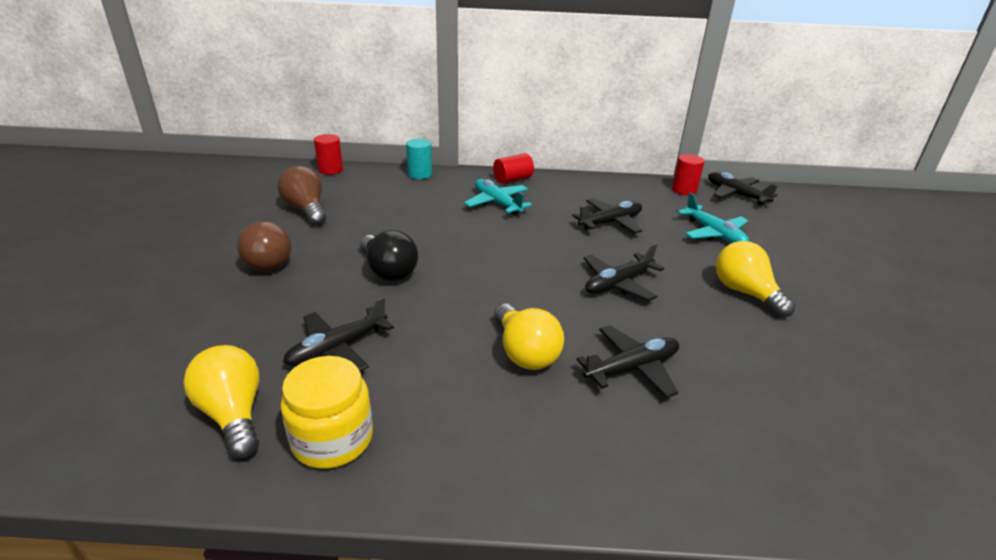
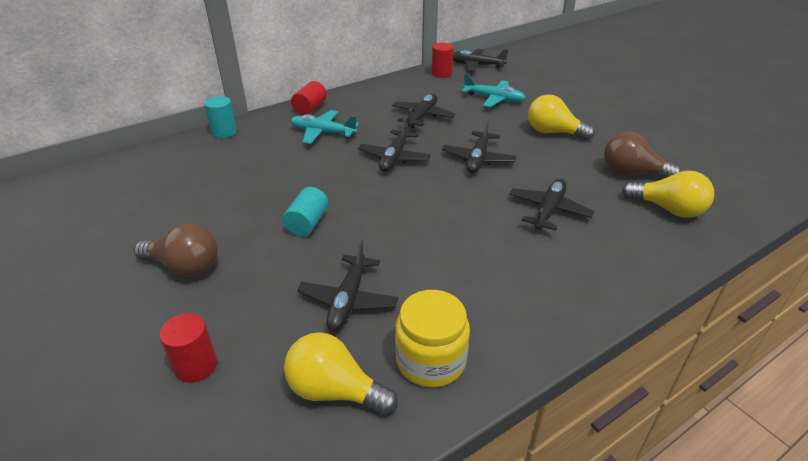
camera: 35 degrees left, 5 degrees up
(306, 210) = (158, 205): brown light bulb -> brown light bulb (631, 172)
(330, 170) = (129, 159): red cylinder -> red cylinder (196, 366)
(388, 271) = (307, 223): black light bulb -> turquoise cylinder
(525, 352) = (478, 233): yellow light bulb -> yellow light bulb (668, 209)
(533, 248) = (394, 158): none -> black plane

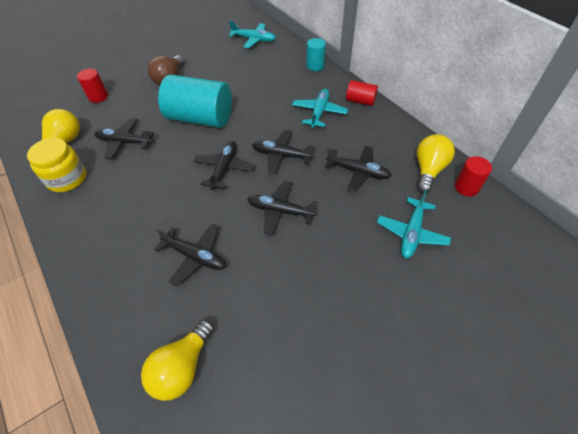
camera: 90 degrees right, 15 degrees up
(118, 181) = (254, 40): none -> turquoise plane
(307, 223) = (200, 118): turquoise cylinder -> turquoise cylinder, size x2.07
(476, 65) = (505, 221): black plane -> black plane (224, 168)
(553, 132) = (338, 283): yellow light bulb -> yellow light bulb (428, 170)
(631, 172) = (253, 349): brown light bulb -> none

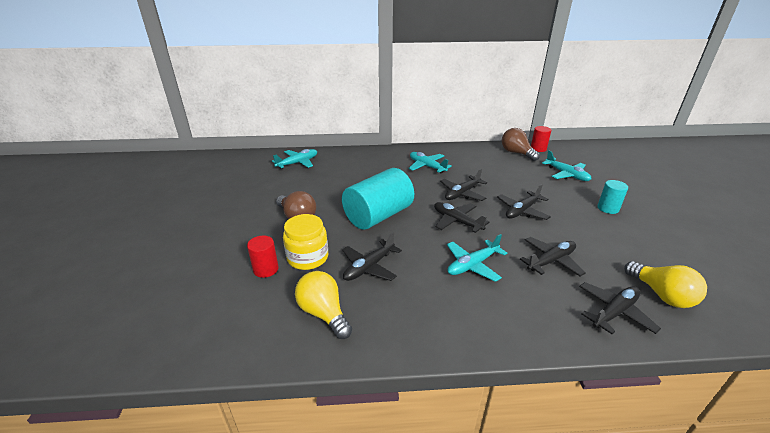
camera: 60 degrees left, 20 degrees down
(67, 178) = (391, 321): yellow jar -> yellow jar (308, 257)
(158, 201) = (472, 265): none -> turquoise plane
(315, 66) = (370, 151): turquoise cylinder -> turquoise cylinder (608, 208)
(358, 172) = (502, 173): black plane -> black plane (614, 312)
(360, 101) = (430, 150): red cylinder -> none
(428, 170) = (516, 153): yellow light bulb -> brown light bulb

